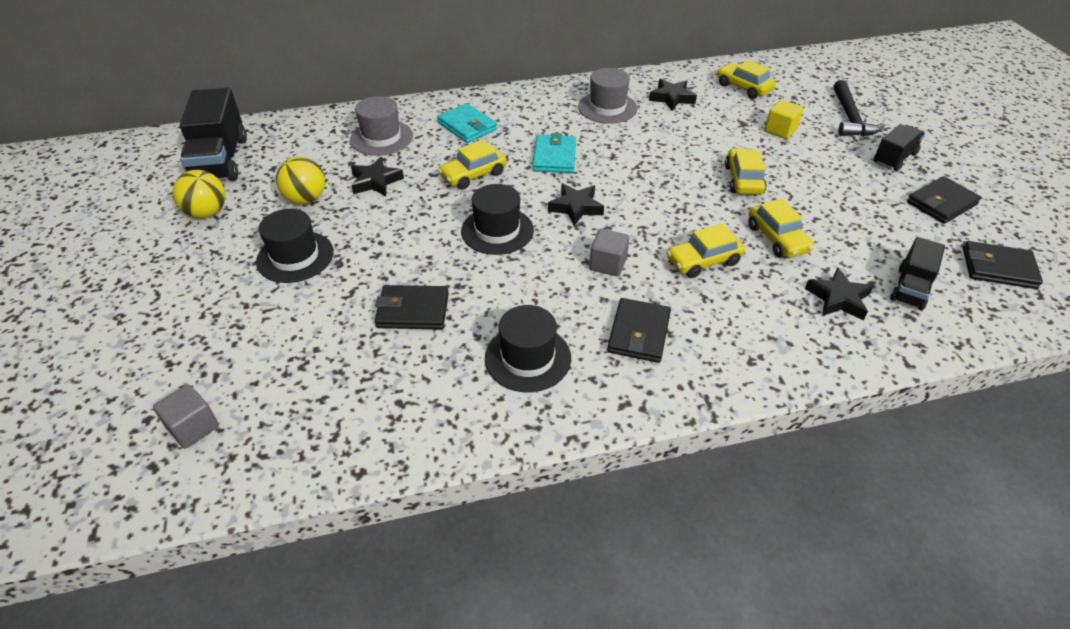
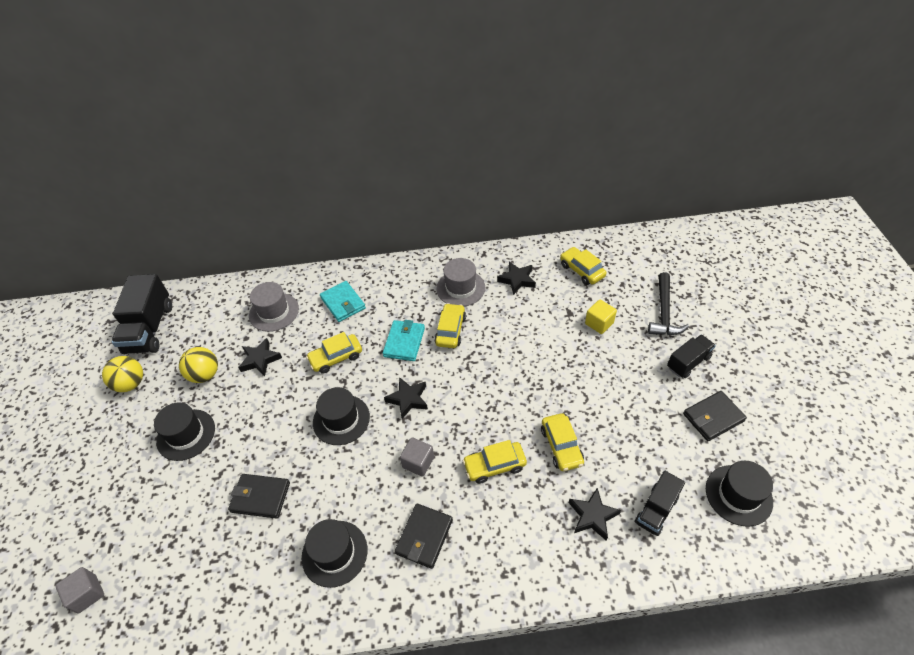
camera: 10 degrees right, 5 degrees up
(743, 180) = (551, 378): yellow car -> yellow car (450, 330)
(998, 268) = (738, 495): black wallet -> black hat

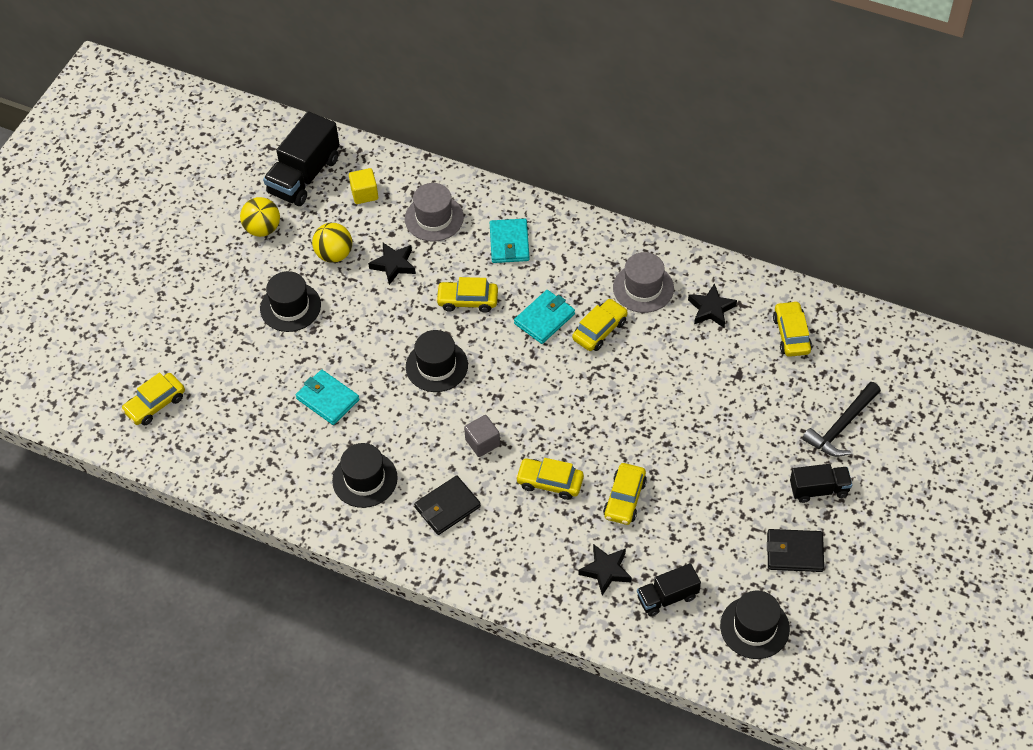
camera: 30 degrees right, 5 degrees up
(87, 594) = (155, 404): grey cube -> yellow car
(260, 497) = (327, 399): black wallet -> turquoise wallet
(408, 399) = (511, 379): black star -> none
(599, 323) = (760, 402): yellow cube -> yellow cube (364, 194)

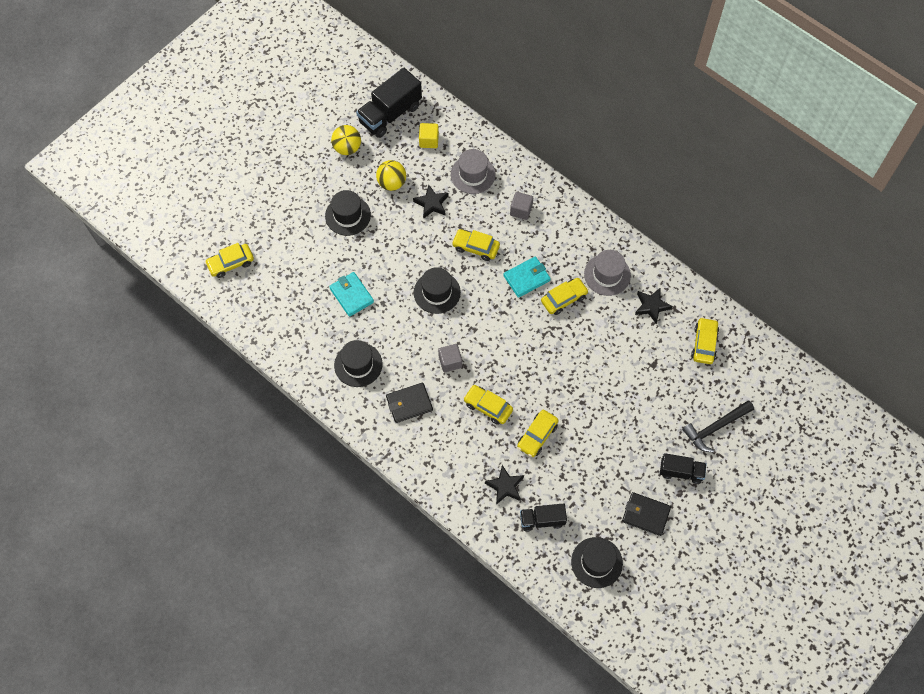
camera: 15 degrees right, 10 degrees up
(509, 243) = (521, 210): turquoise wallet -> grey cube

